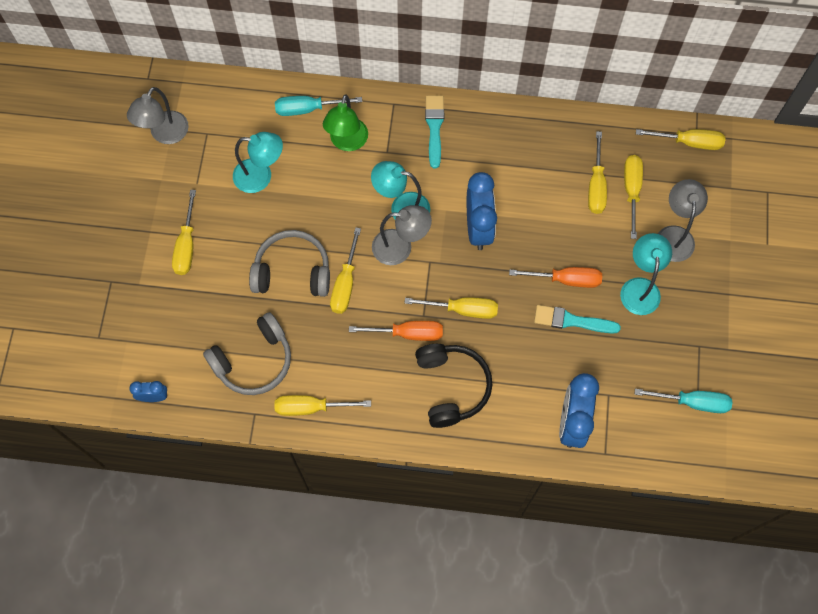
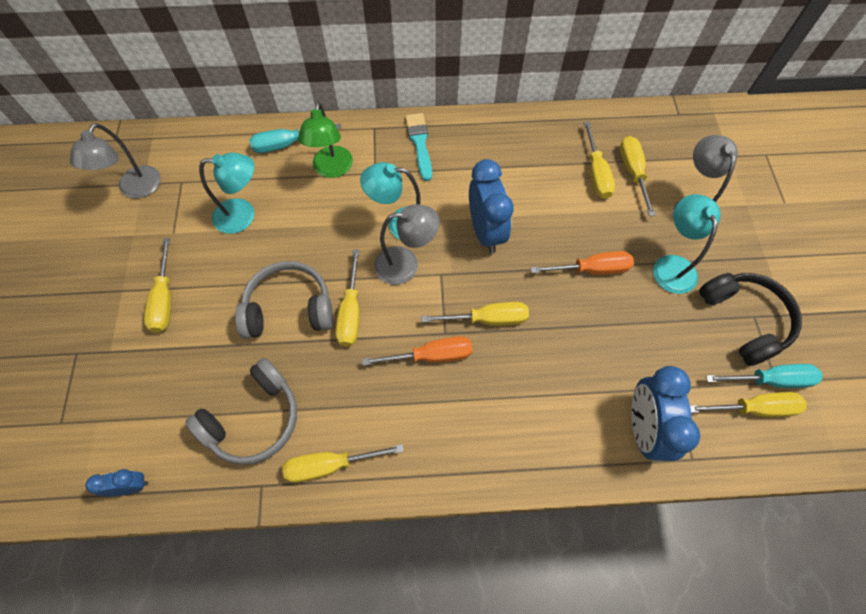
camera: 10 degrees left, 5 degrees down
(452, 387) = (494, 409): black headphones -> black headphones (744, 320)
(572, 321) = (610, 312): turquoise brush -> none
(689, 142) = (674, 121): yellow screwdriver -> yellow screwdriver (754, 408)

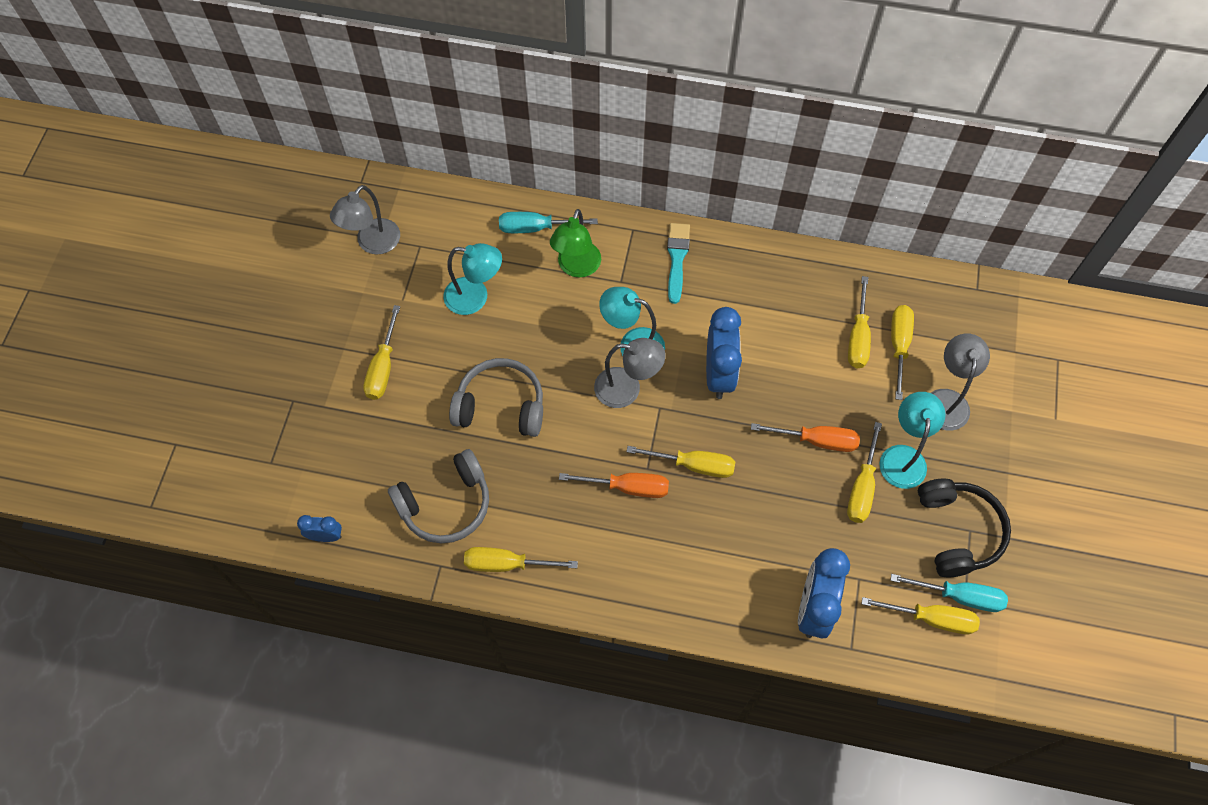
camera: 15 degrees right, 0 degrees up
(351, 312) = (560, 425): yellow screwdriver -> yellow screwdriver (862, 487)

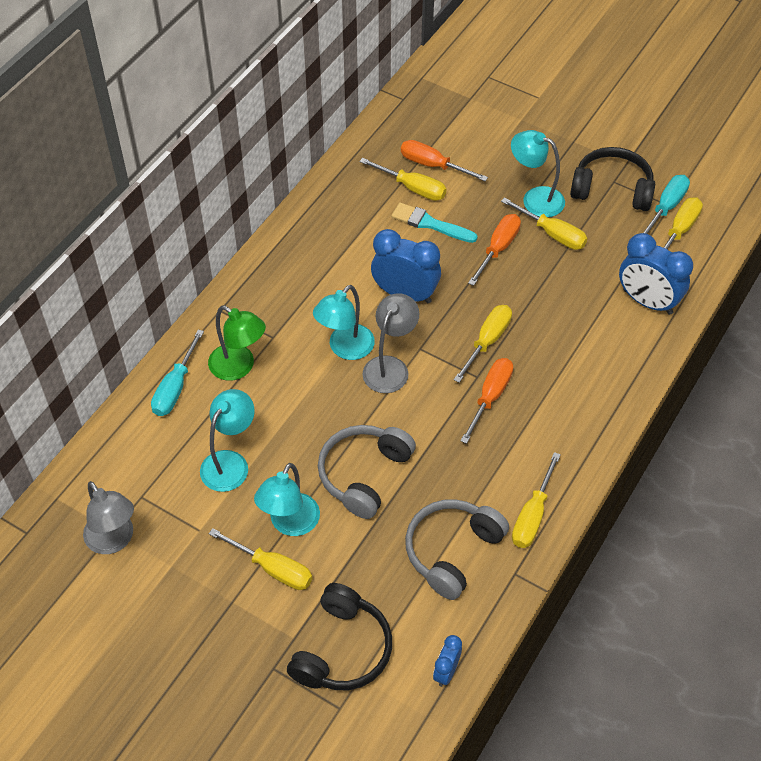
camera: 70 degrees left, 10 degrees down
(323, 447) = (342, 650): none -> black headphones
(430, 365) = (290, 524): none -> turquoise lamp
(446, 504) = (452, 551): grey headphones -> grey headphones turned 135 degrees counterclockwise
(677, 259) = (270, 286): turquoise brush -> turquoise brush (430, 224)
(898, 345) = (432, 165): yellow screwdriver -> orange screwdriver
(946, 400) = (495, 154): grey lamp -> none

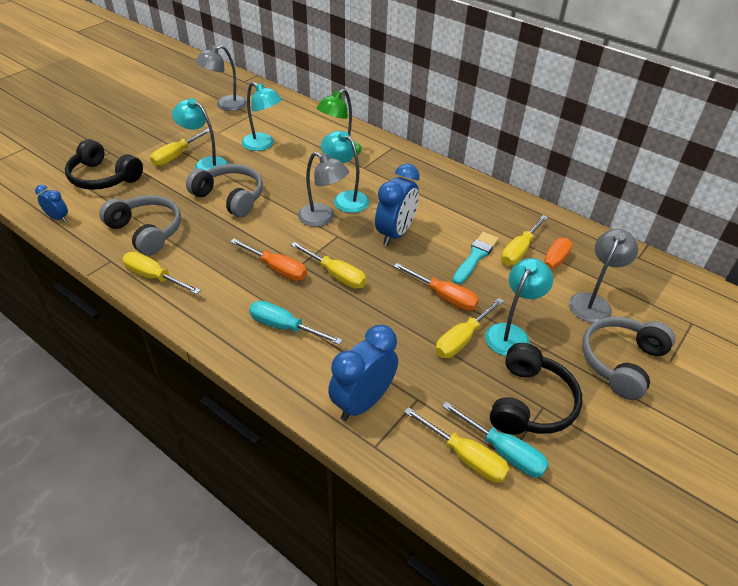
camera: 95 degrees right, 10 degrees down
(175, 388) = (329, 128): turquoise screwdriver -> turquoise screwdriver (284, 327)
(478, 138) = (593, 302): none -> grey lamp
(549, 128) = (621, 362): none -> grey headphones

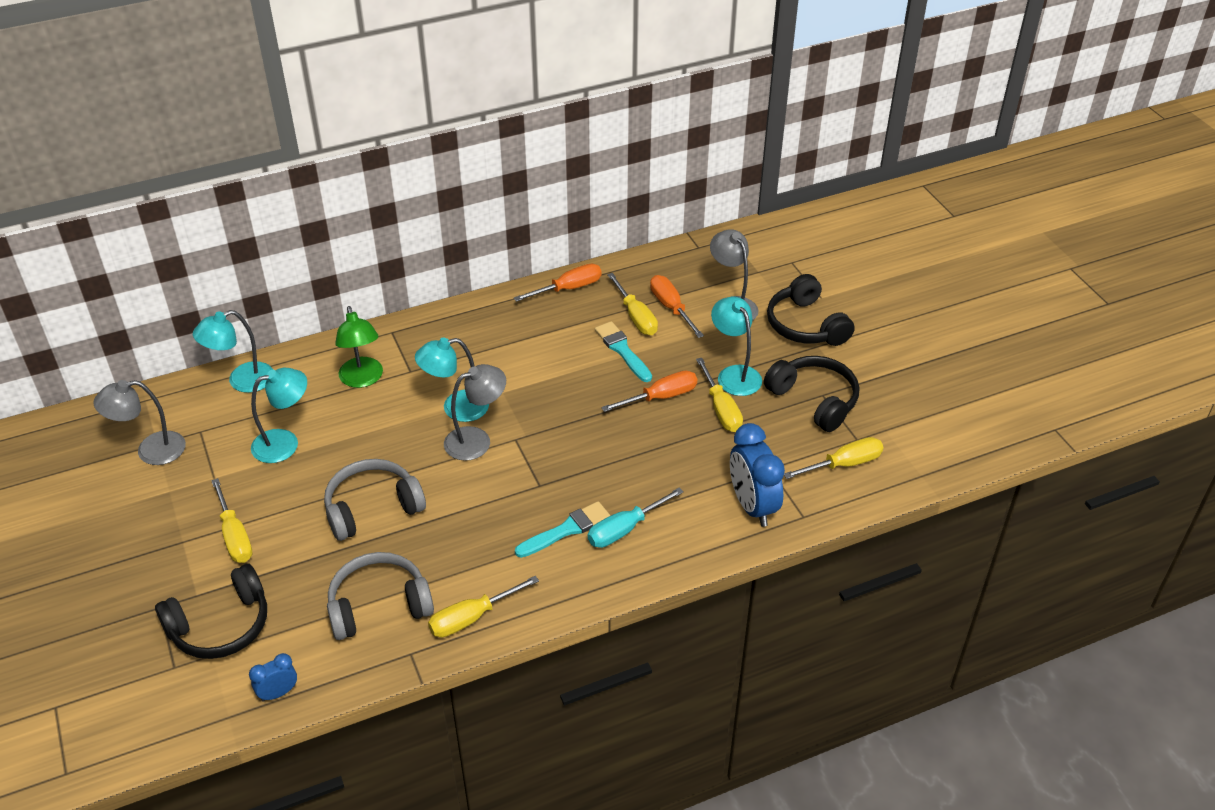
camera: 60 degrees left, 0 degrees up
(206, 164) = (280, 511): turquoise lamp -> turquoise lamp (242, 381)
(225, 105) = (151, 451): grey lamp -> grey lamp turned 75 degrees clockwise
(264, 294) = (566, 530): none -> turquoise brush
(277, 269) = (534, 506): orange screwdriver -> orange screwdriver (568, 288)
(336, 275) = (576, 463): yellow screwdriver -> none
(395, 233) = (546, 393): blue clock -> none
(503, 452) = (851, 439): turquoise screwdriver -> none
(621, 362) = (805, 325): grey headphones -> black headphones

